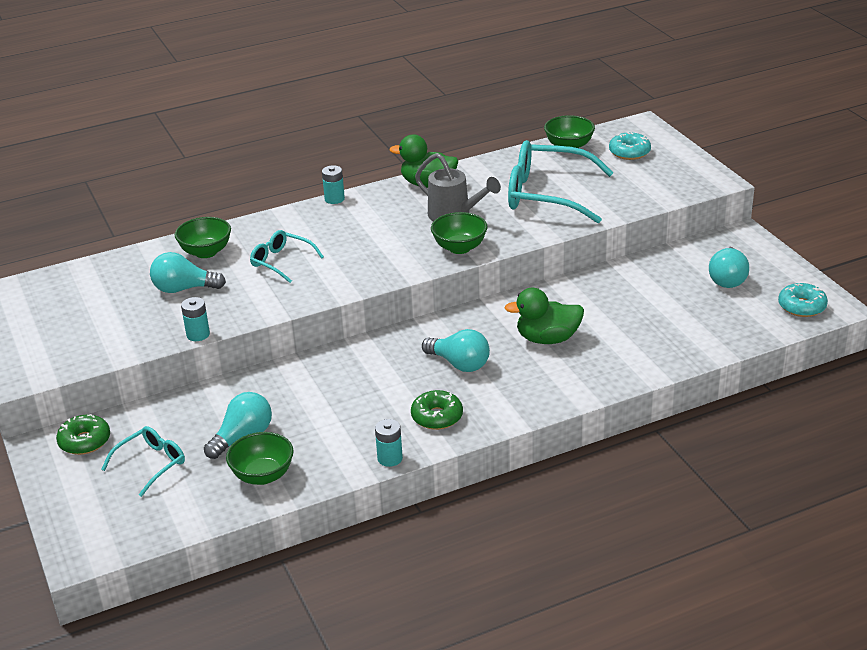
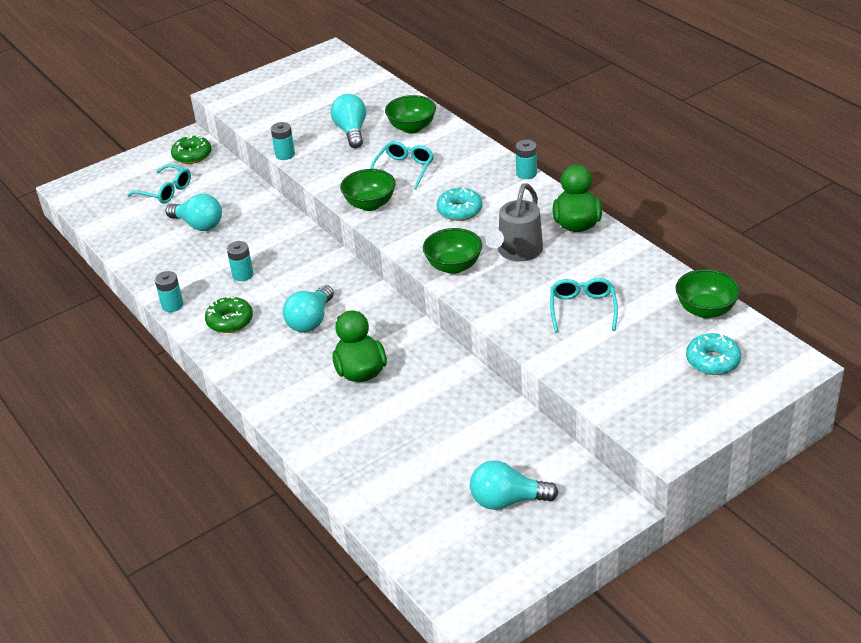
camera: 80 degrees right, 5 degrees up
(263, 475) = (151, 245): green bowl -> green bowl (370, 204)
(359, 406) = (243, 275): none -> turquoise battery
(547, 194) = (582, 309): turquoise glasses -> turquoise glasses, size x0.52
(801, 306) = (461, 573): turquoise donut -> turquoise donut (459, 210)

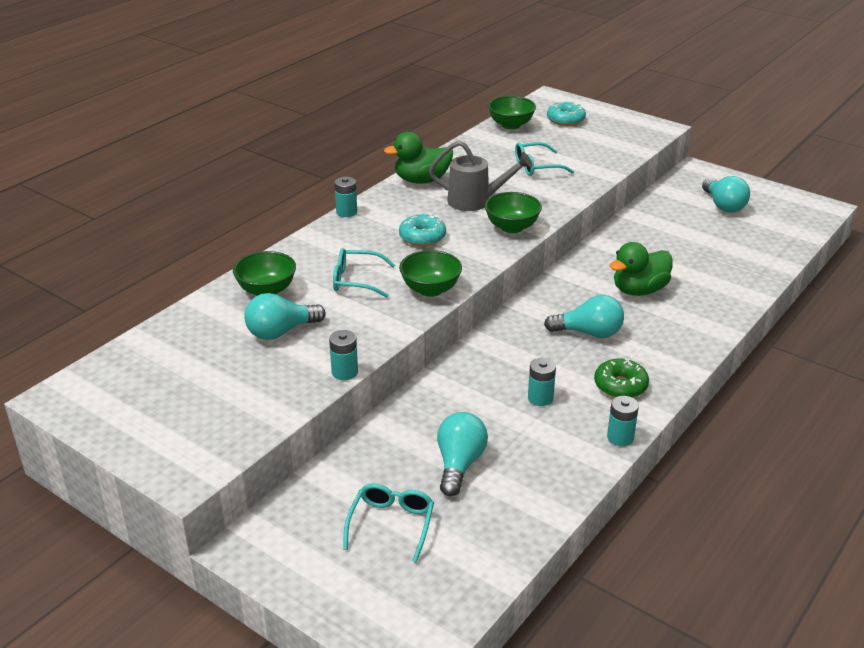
camera: 110 degrees left, 5 degrees down
(192, 155) = (292, 525): green donut -> none

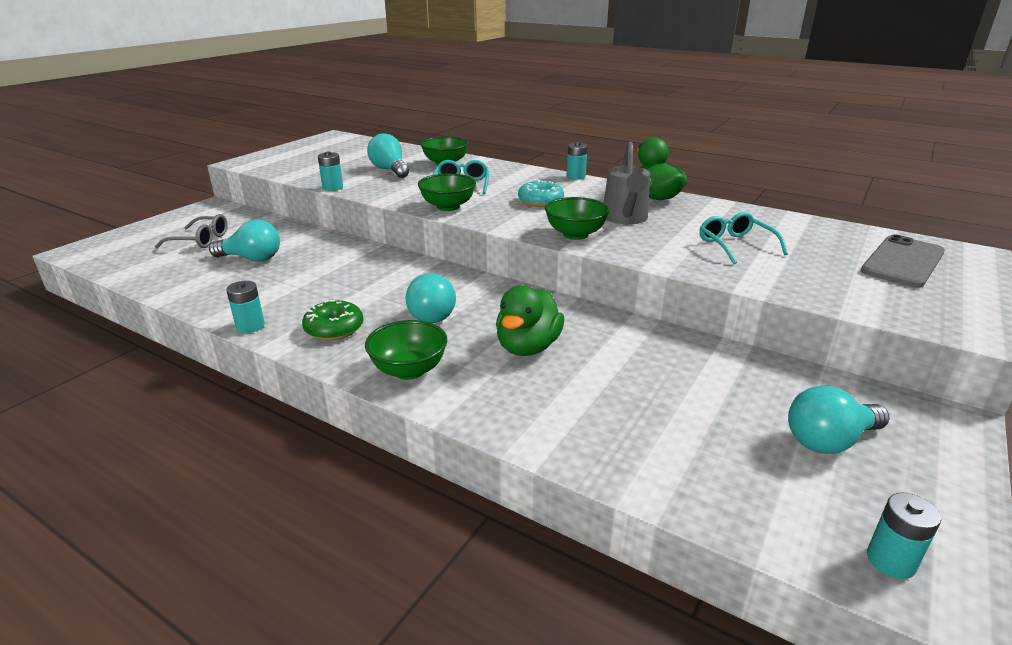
camera: 85 degrees right, 5 degrees down
(391, 524) = (200, 240): turquoise glasses -> grey glasses
(510, 125) = (841, 231): green bowl -> green bowl (409, 370)
(540, 398) = (326, 289): turquoise battery -> turquoise battery (890, 561)
(565, 120) = (903, 262): turquoise donut -> grey phone
(639, 290) = (528, 347): green duck -> green duck turned 120 degrees counterclockwise

